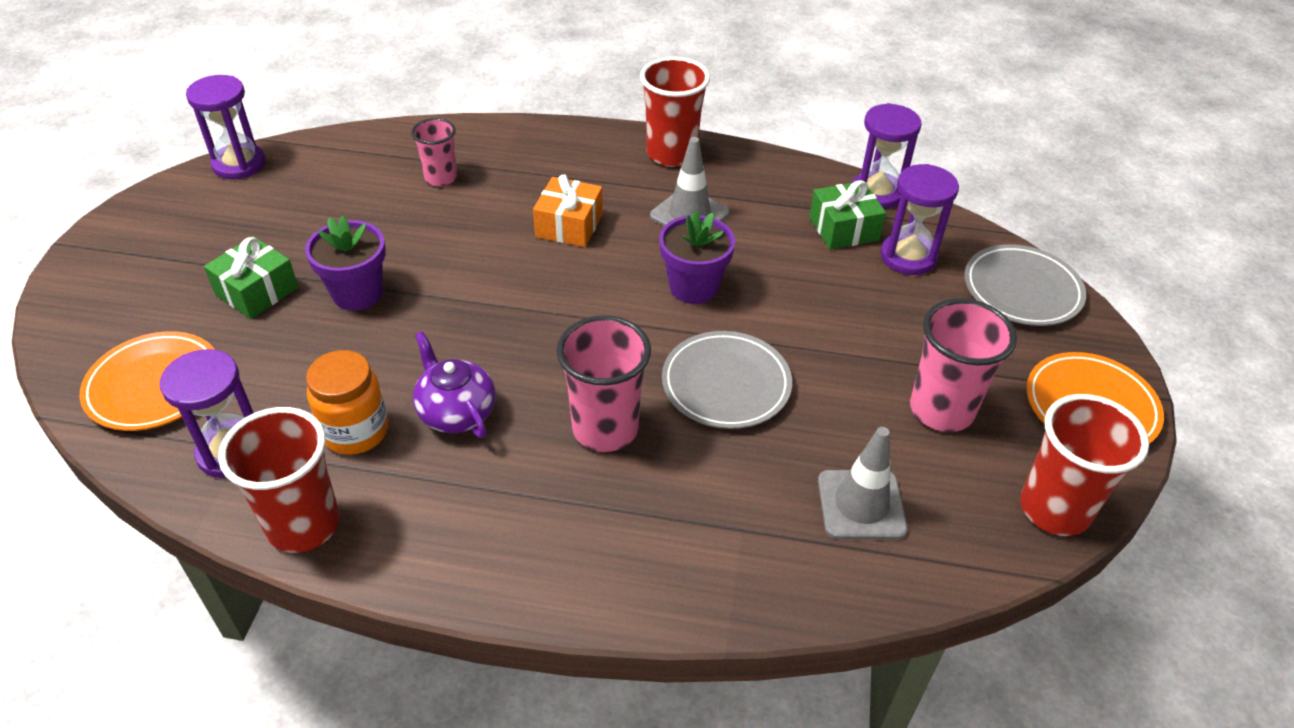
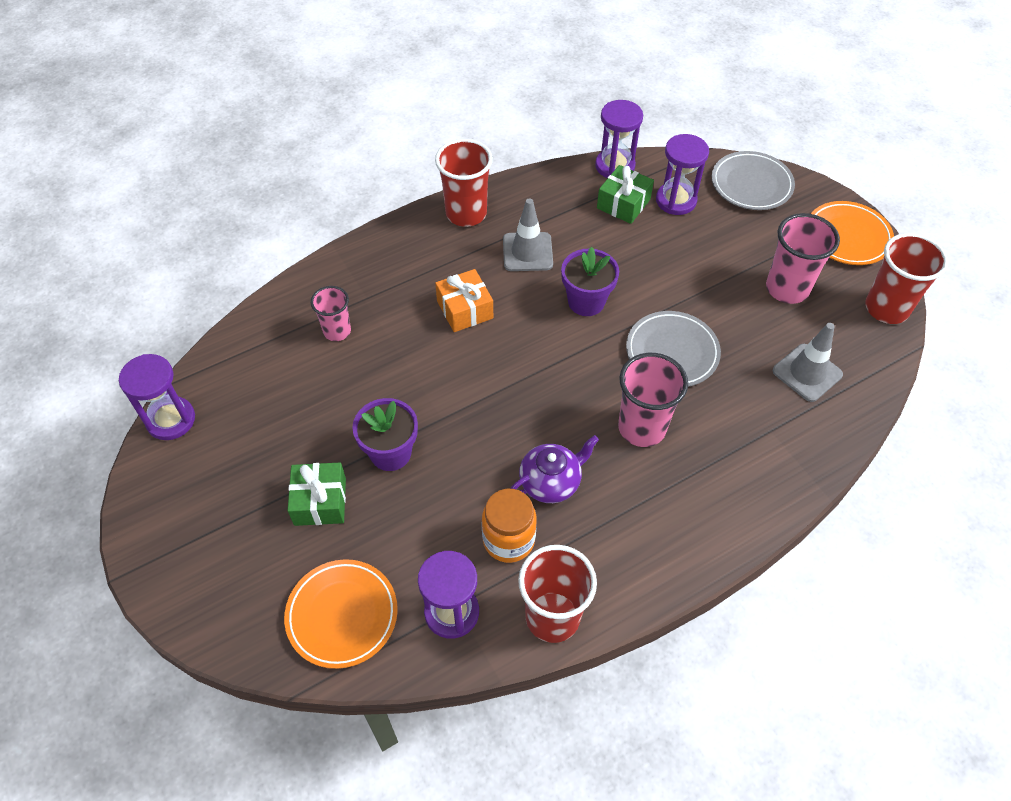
camera: 40 degrees left, 10 degrees up
(456, 412) = (551, 482): purple teapot -> purple teapot turned 135 degrees clockwise

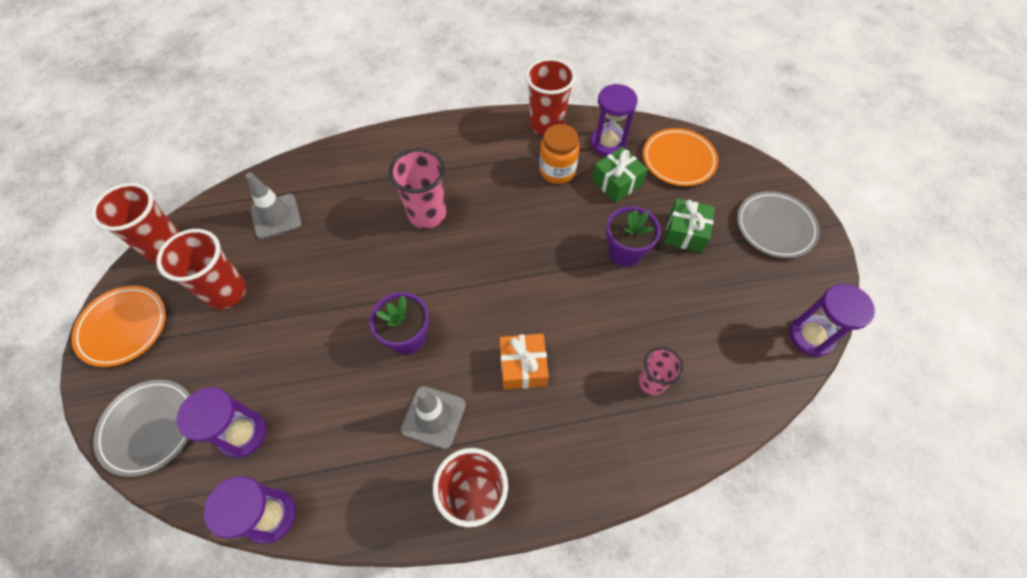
camera: 160 degrees left, 5 degrees up
(551, 482) = (512, 197): purple teapot -> none
(623, 204) = (299, 450): green gift -> green gift (617, 182)
(672, 352) = (365, 265): grey plate -> grey plate (775, 227)
(787, 288) = (226, 292): pink cup -> red cup

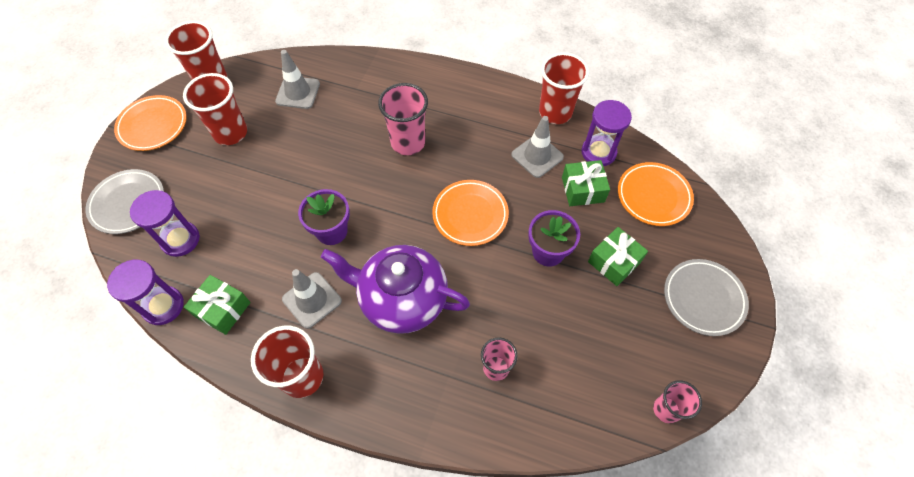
camera: 30 degrees right, 0 degrees up
(342, 480) = (222, 309): none -> green gift
(523, 366) = (402, 299): orange gift -> purple teapot
(533, 253) = (470, 215): none -> orange plate
(557, 171) = (537, 156): orange jar -> grey traffic cone
(811, 336) = (666, 409): purple hourglass -> pink cup

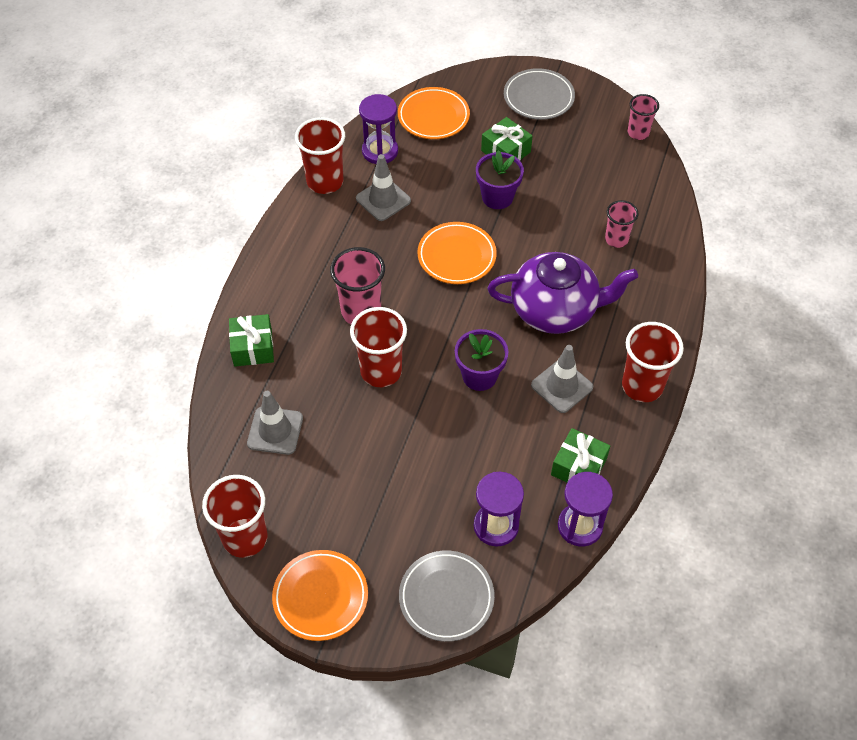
camera: 90 degrees left, 5 degrees down
(230, 133) = (338, 499): red cup -> red cup (381, 371)
(402, 299) = (555, 310): purple teapot -> purple teapot turned 105 degrees counterclockwise
(583, 189) = (425, 167): green gift -> green gift (253, 347)

